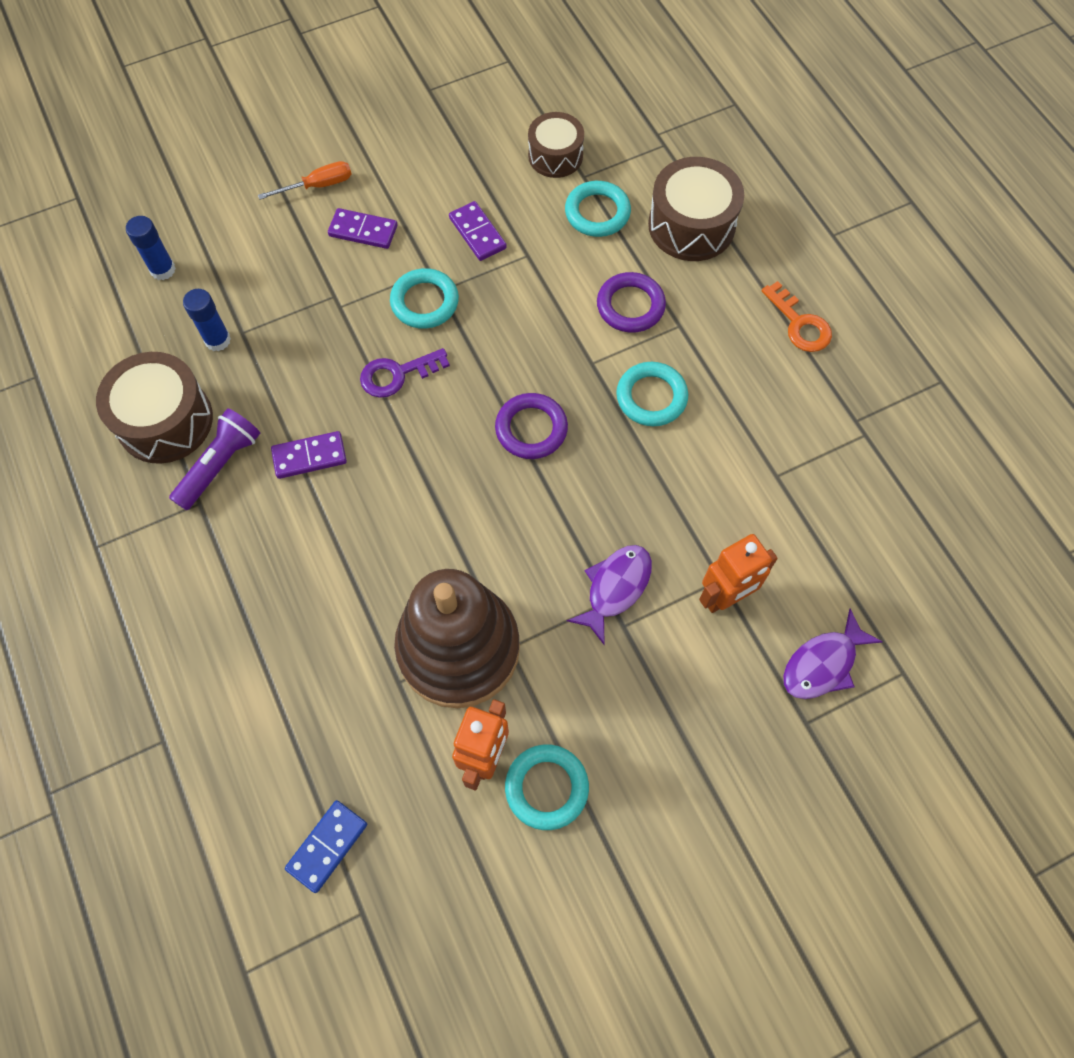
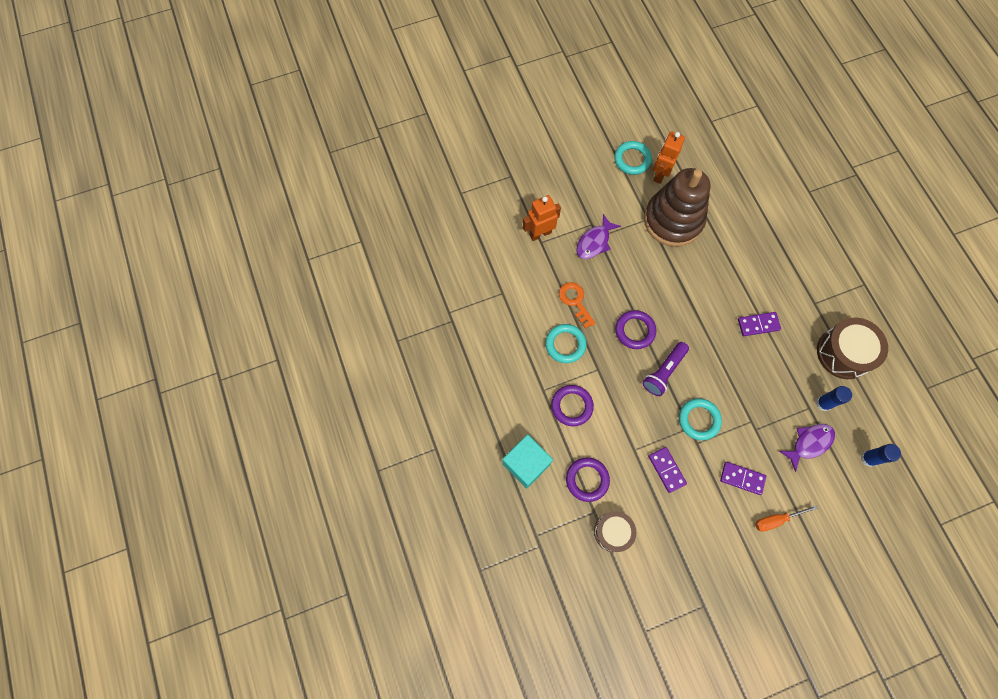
camera: 175 degrees left, 5 degrees up
(220, 465) = (807, 323): purple flashlight -> purple flashlight (664, 372)
(327, 846) = (728, 145): blue domino -> none
(397, 374) = (712, 371): purple key -> none
(597, 213) = (587, 479): turquoise ring -> purple ring
(691, 225) = (526, 464): brown drum -> turquoise cube
(799, 324) = (471, 385): orange key -> orange key (575, 301)
(823, 664) = (498, 200): purple fish -> purple fish (809, 443)

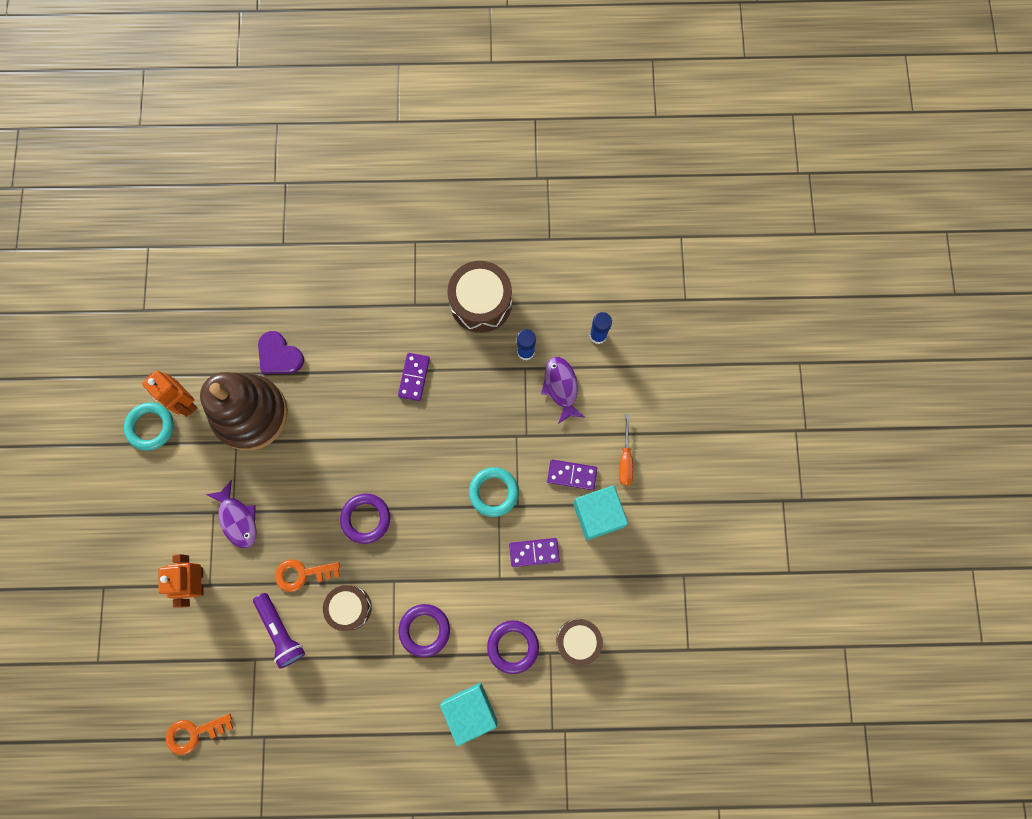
camera: 70 degrees left, 5 degrees up
(438, 273) = (194, 733): none -> orange key
(565, 344) = (349, 607): turquoise ring -> brown drum
(664, 372) = (426, 506): purple flashlight -> purple flashlight (280, 631)
(720, 512) = (598, 515): none -> turquoise cube
(725, 222) = (279, 355): none -> purple heart
(742, 478) = (572, 475): purple domino -> purple domino turned 60 degrees clockwise

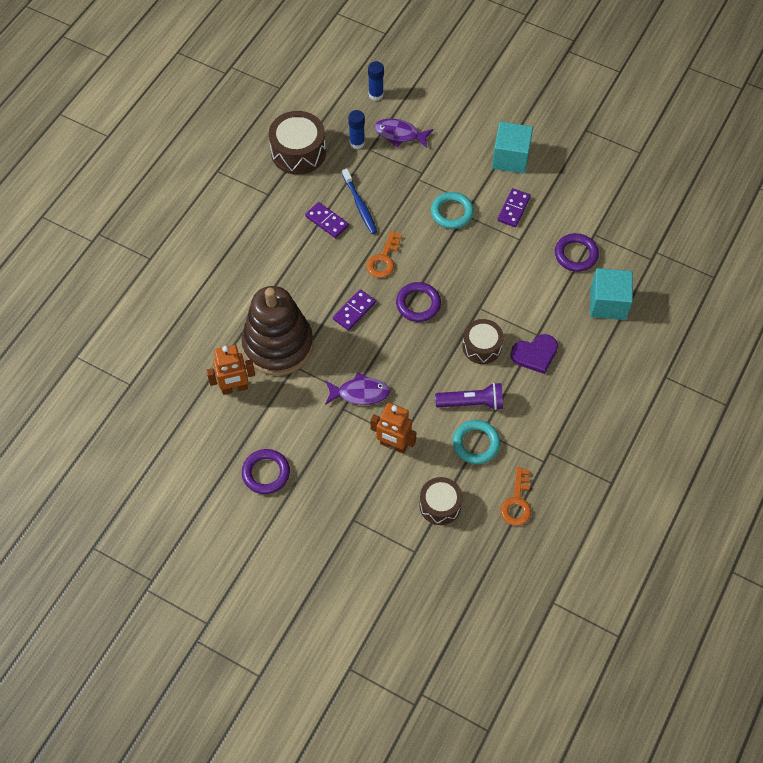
camera: 60 degrees left, 15 degrees down
(150, 427) = (238, 423): turquoise ring -> turquoise ring (476, 443)
(279, 355) = (243, 303): purple heart -> purple heart (535, 354)
(302, 574) = (434, 367): orange key -> orange key (384, 259)
(424, 630) = (529, 305): purple ring -> purple ring (266, 473)
(451, 398) = (360, 205): none -> blue toothbrush
(572, 475) = (470, 159): purple domino -> purple domino (354, 311)
(578, 641) = (595, 213): brown drum -> brown drum (440, 505)
(625, 459) = (480, 123): orange screwdriver -> none

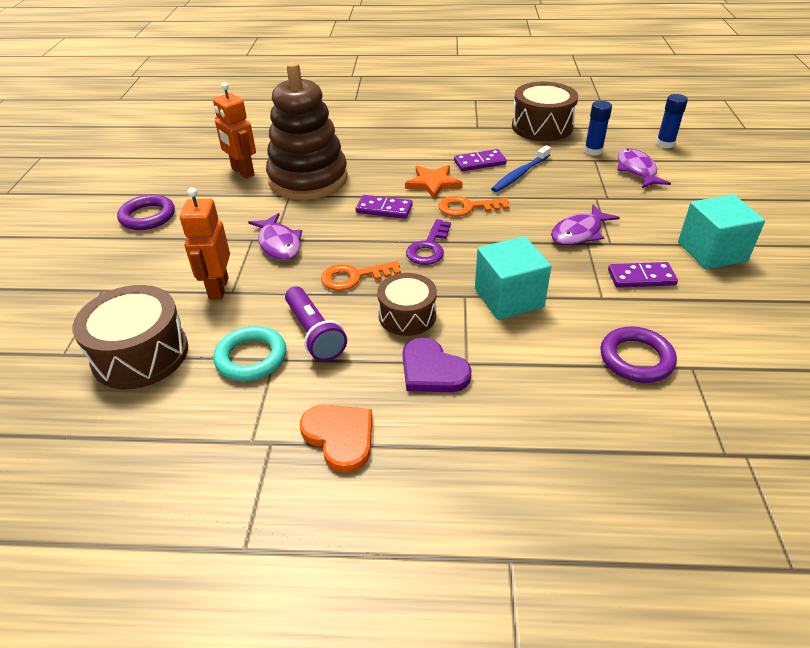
camera: 65 degrees right, 20 degrees down
(326, 221) = (479, 162): purple domino -> purple domino turned 60 degrees clockwise
(337, 265) = (433, 183): none -> orange star
(418, 304) = (429, 247): purple ring -> purple key
(440, 505) = (140, 354): brown drum -> brown drum, size x1.53
(452, 212) = (579, 233): turquoise ring -> purple fish
(517, 502) = (167, 432): orange key -> orange key (354, 277)
(562, 418) = (340, 437): none -> orange heart
(608, 303) = (588, 424): turquoise cube -> turquoise cube (509, 298)

